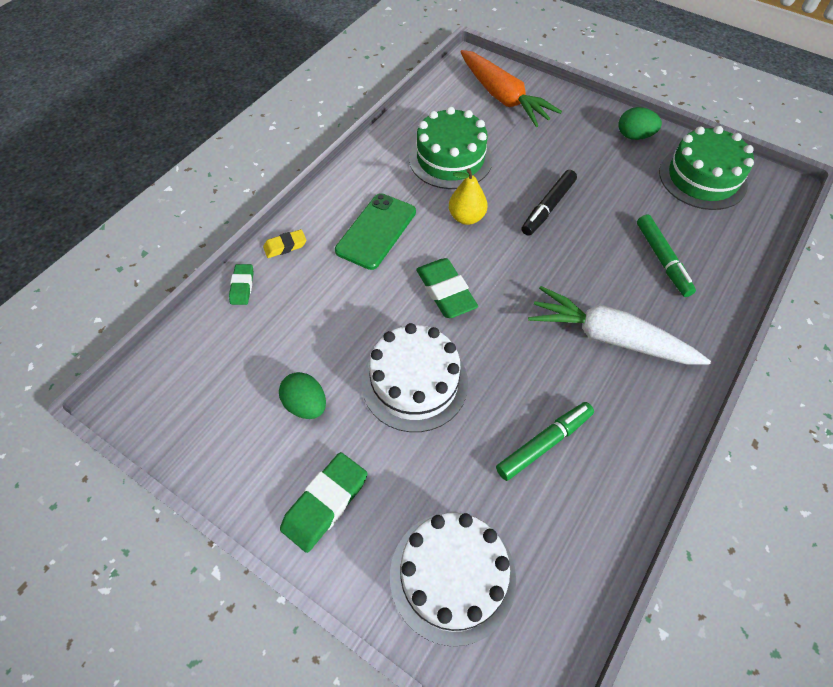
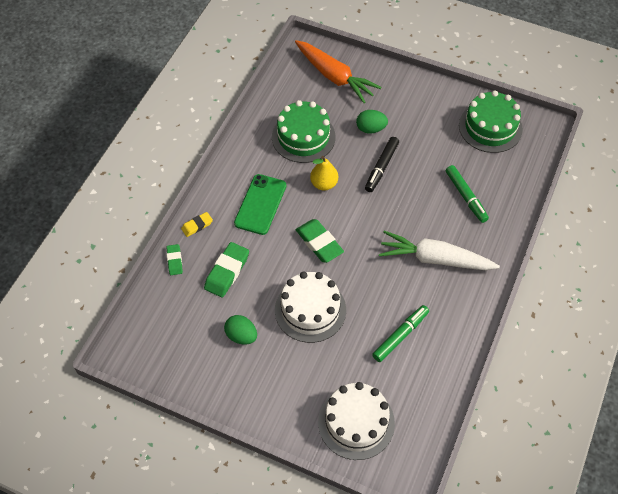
camera: 10 degrees left, 0 degrees up
(325, 503) = (269, 394): green eraser -> green eraser (227, 272)
(634, 136) = (438, 98): green egg -> green egg (371, 129)

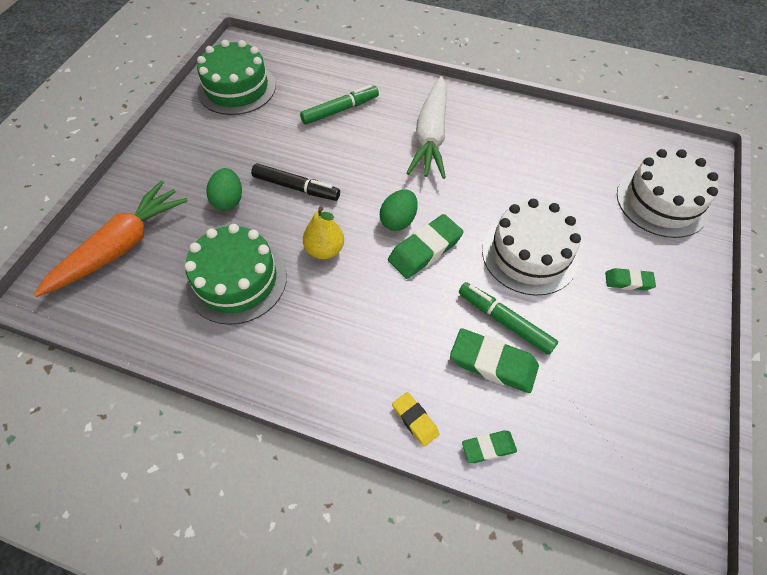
camera: 95 degrees left, 0 degrees up
(241, 336) = (591, 332): green egg -> green egg (398, 221)
(260, 204) = (366, 328): green phone -> none
(280, 372) = (628, 281): none -> green eraser
(400, 335) = (540, 165): green marker -> green marker (504, 321)

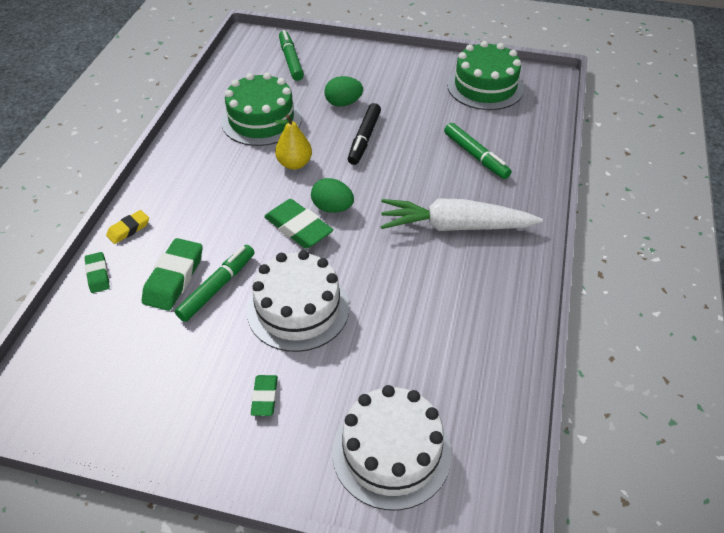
camera: 85 degrees right, 10 degrees down
(121, 247) = (290, 60): orange carrot -> green marker

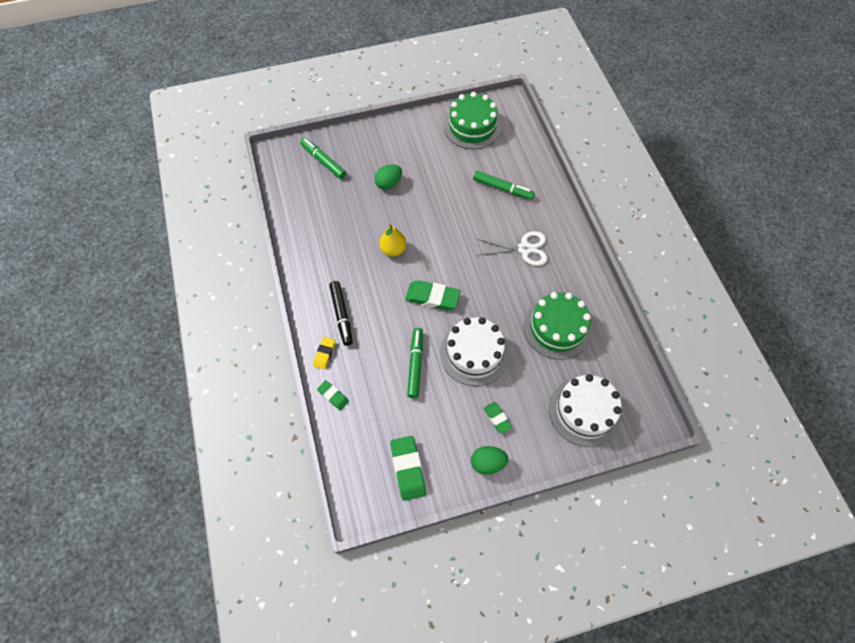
camera: 30 degrees left, 15 degrees up
(174, 278) = (384, 373): green eraser -> green eraser (408, 469)
(261, 120) = (343, 224): green cake -> green cake (557, 328)
(332, 208) = (442, 272): green egg -> green egg (487, 463)
(364, 139) = (424, 208): black marker -> black marker (341, 315)
(455, 226) = (524, 249): white carrot -> white scissors

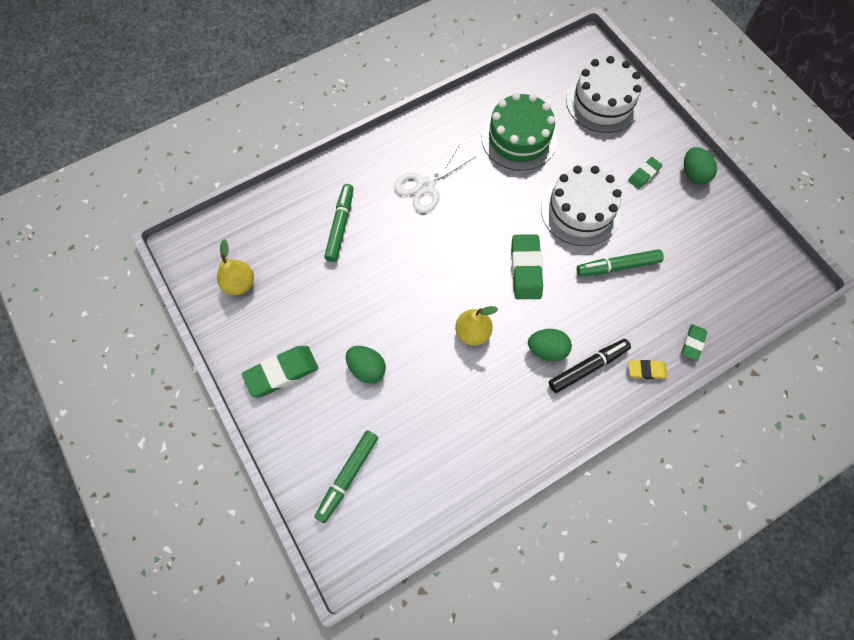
camera: 105 degrees left, 5 degrees up
(364, 292) = (547, 350): none -> green egg
(408, 469) = (734, 244): green eraser -> green eraser (282, 372)
(472, 127) = (239, 284): green cake -> yellow pear
(524, 249) = (425, 186): white scissors -> white scissors turned 120 degrees counterclockwise

